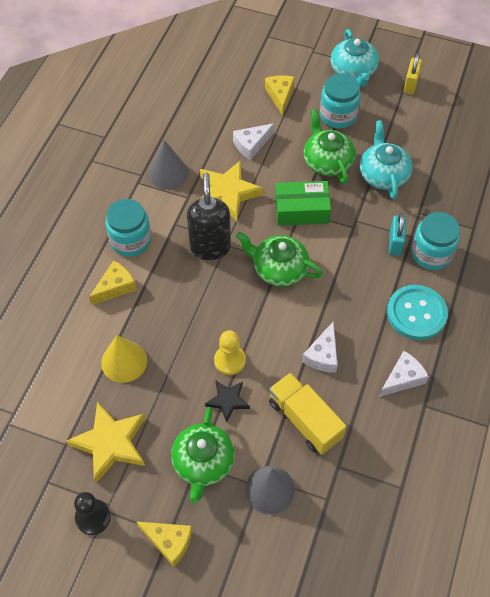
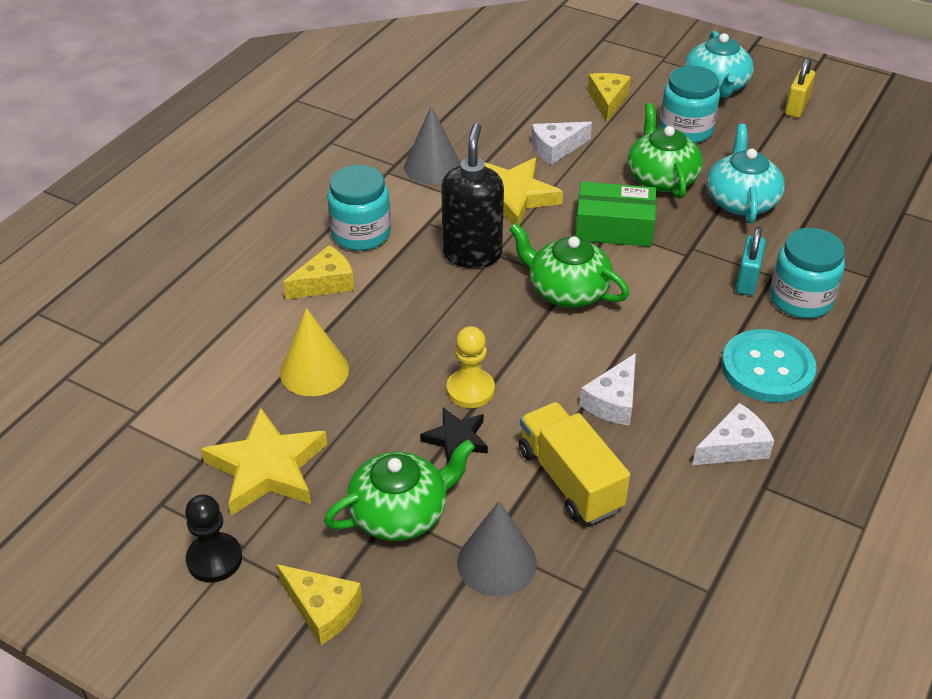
camera: 10 degrees right, 15 degrees down
(203, 463) = (400, 512): green teapot -> green teapot turned 135 degrees counterclockwise

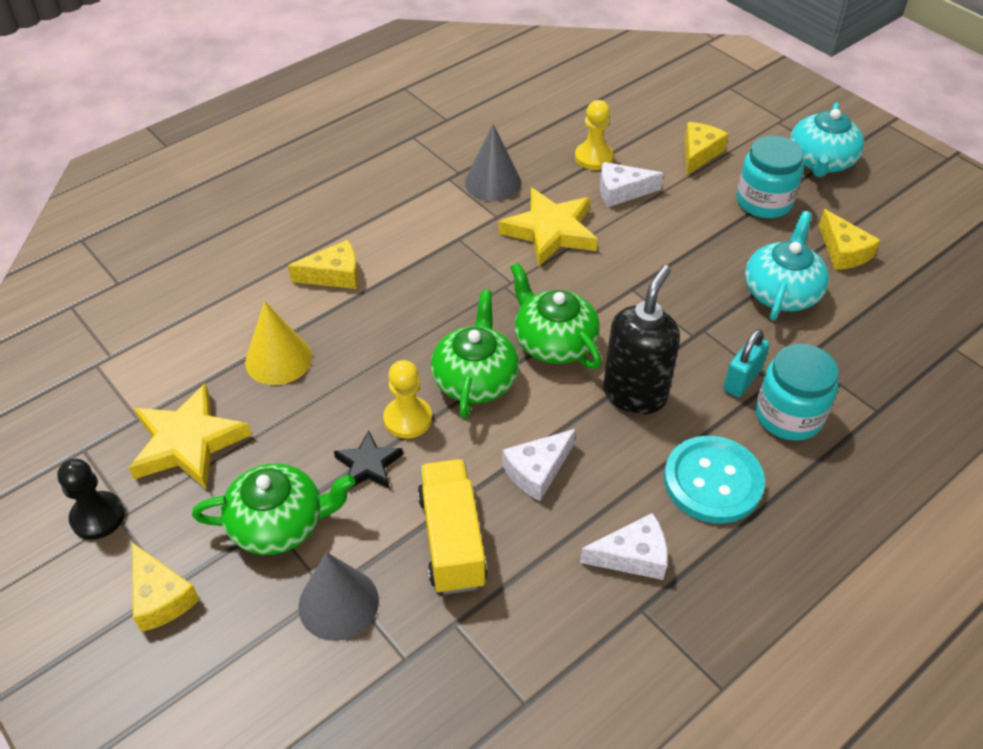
camera: 20 degrees right, 5 degrees up
(361, 234) = (392, 234): turquoise jar -> none
(472, 254) = (483, 280): black soap dispenser -> black soap dispenser (635, 394)
(514, 124) = (593, 157): none -> yellow pawn
(614, 227) = (635, 288): green box -> none
(661, 178) = (711, 247): green teapot -> green teapot (475, 379)
(774, 156) = (843, 251): none -> yellow cheese
(796, 107) = (895, 204): yellow padlock -> none

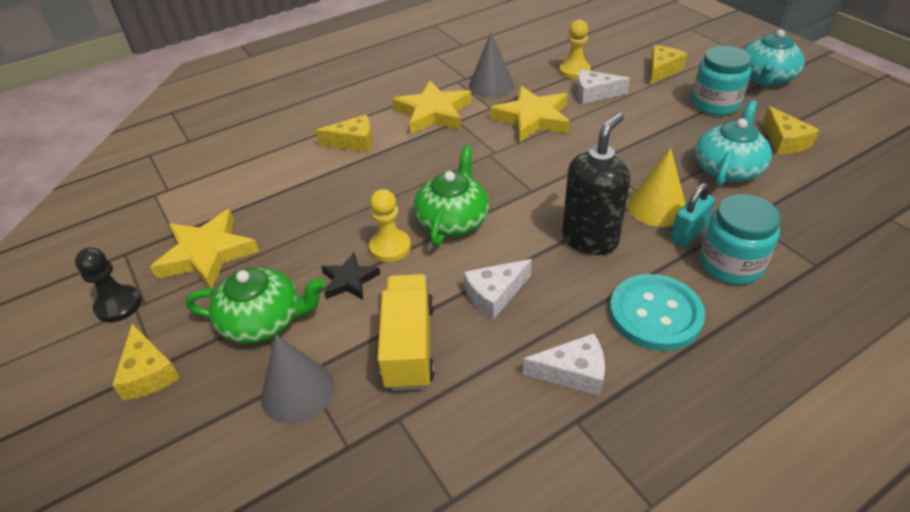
camera: 10 degrees right, 5 degrees down
(278, 359) = (295, 198): yellow cone -> yellow cone (657, 207)
(427, 227) = (433, 113): none -> yellow star
(554, 342) = (524, 196): green teapot -> none

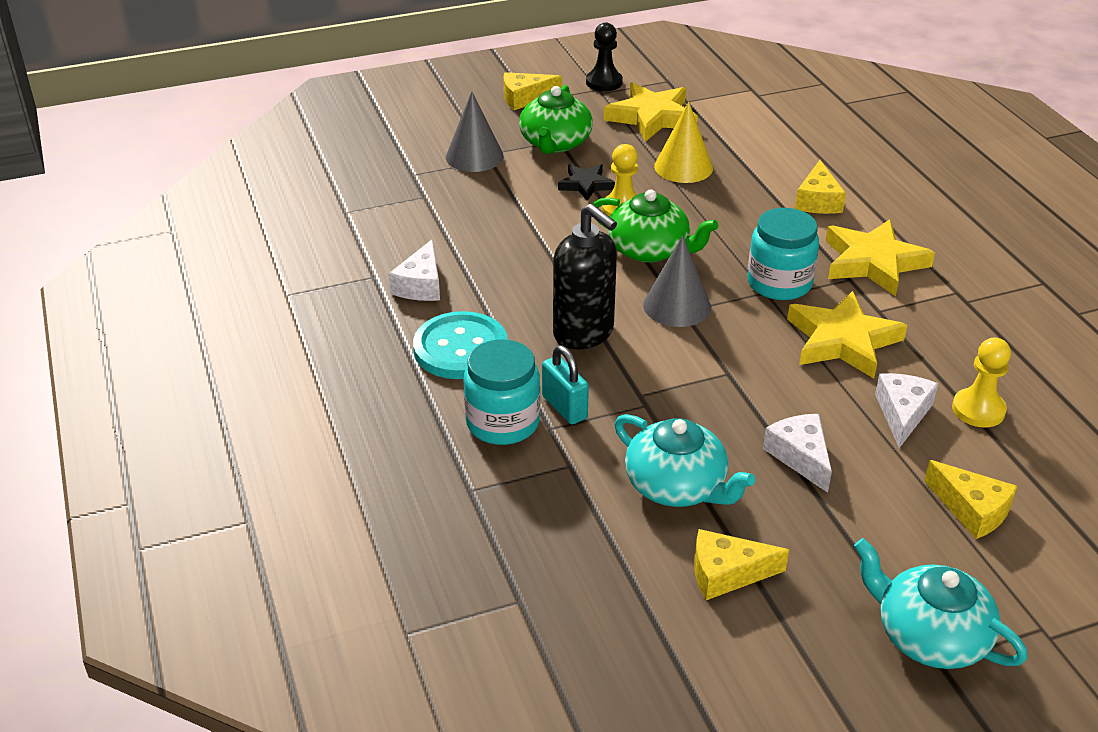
camera: 100 degrees right, 5 degrees down
(409, 345) = (493, 208): yellow truck -> none
(491, 85) = (942, 320): grey cone -> grey cone (677, 306)
(494, 294) = (531, 259): white cheese -> white cheese (800, 456)
(657, 207) = (619, 397): yellow cone -> yellow cone (683, 167)
(715, 104) = (850, 535): turquoise jar -> turquoise jar (779, 283)

